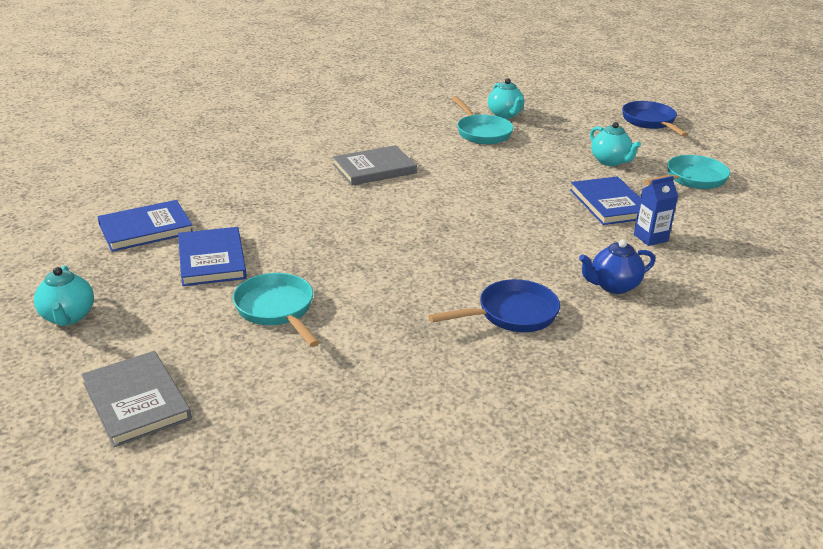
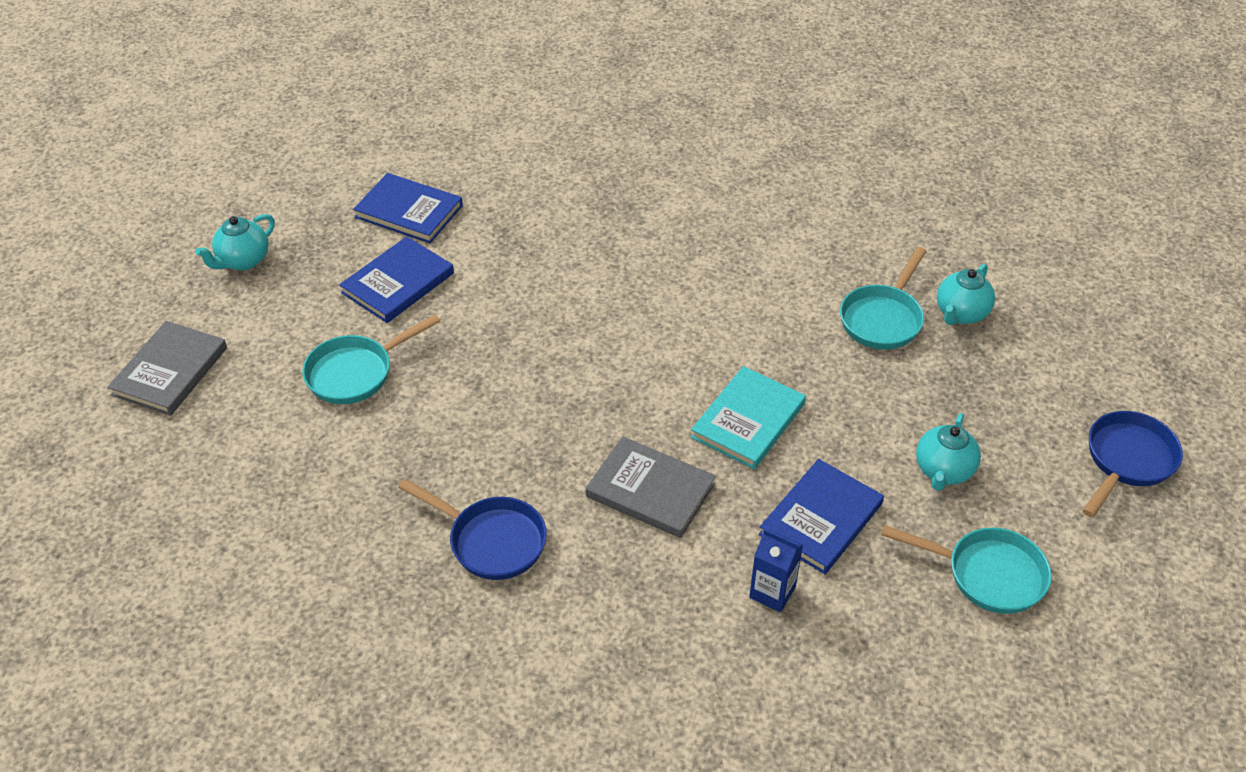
camera: 55 degrees right, 15 degrees up
(277, 310) = (356, 373): turquoise pan -> turquoise pan turned 150 degrees counterclockwise
(374, 169) = (686, 284): grey book -> grey book (650, 490)
(510, 194) = (748, 420): none -> turquoise book
(613, 286) = (624, 601): blue teapot -> none

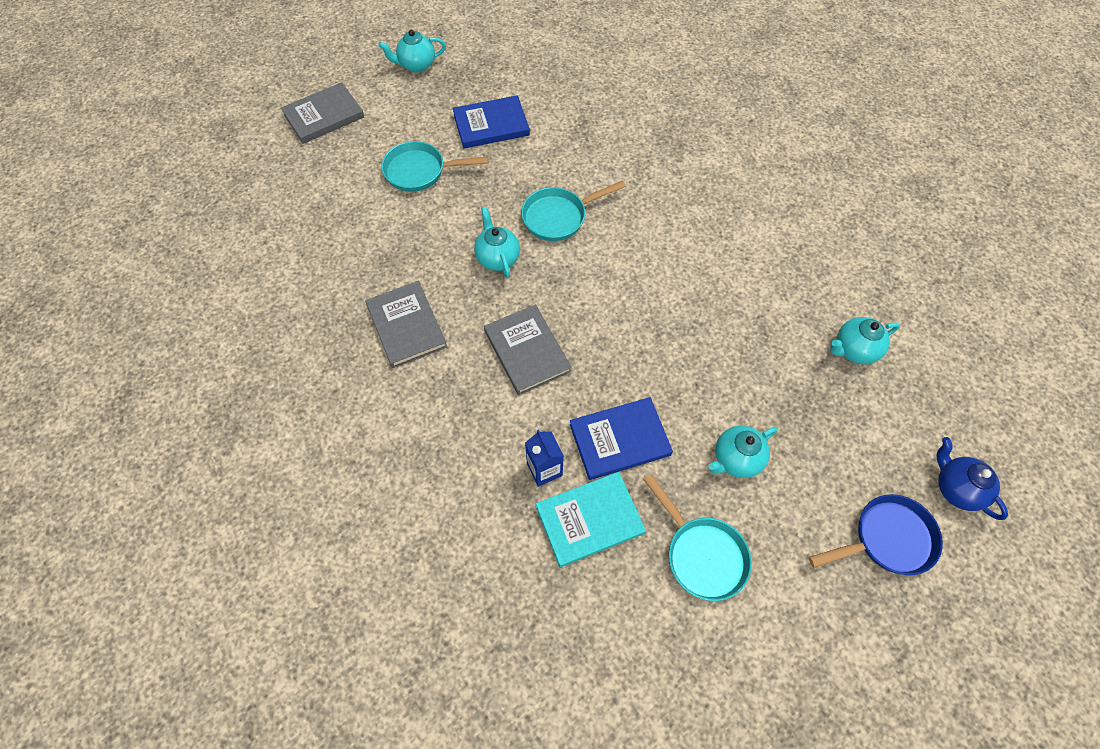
camera: 35 degrees right, 15 degrees up
(409, 211) = (536, 79): blue book -> none
(491, 541) = (406, 326): blue pan -> grey book
(532, 416) = (497, 258): none -> turquoise teapot
(748, 420) = (630, 341): turquoise book -> turquoise book (589, 520)
(883, 319) = (790, 321): turquoise pan -> turquoise pan (559, 217)
(1143, 384) = (956, 488): none -> blue teapot

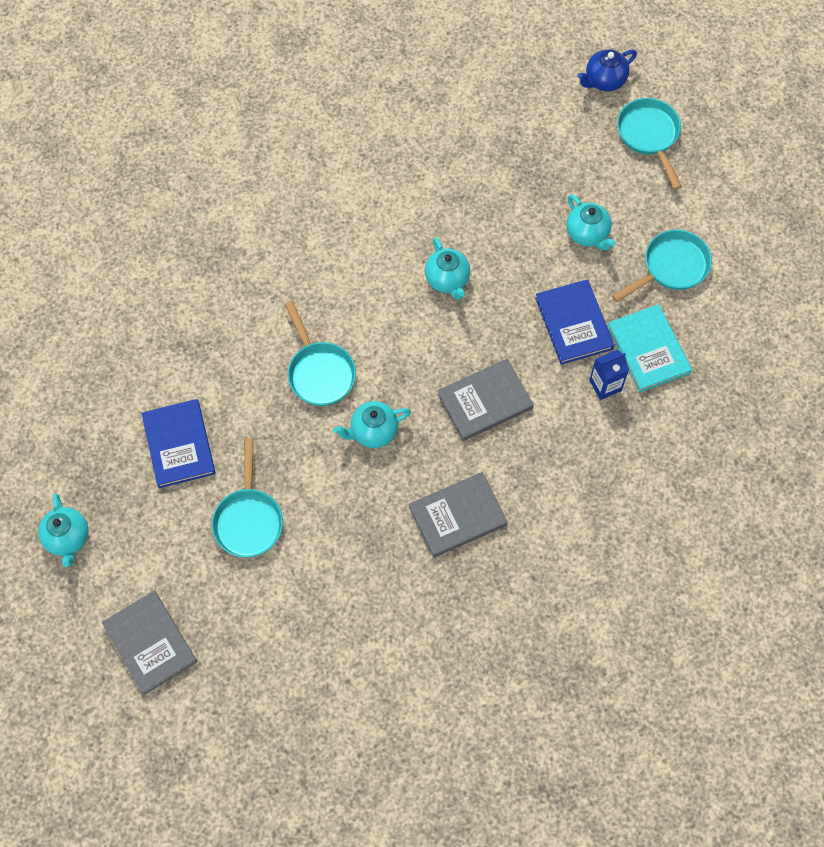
camera: 90 degrees left, 5 degrees up
(854, 350) = (478, 129): turquoise teapot -> turquoise teapot (447, 280)
(887, 539) = (649, 136): blue pan -> turquoise pan

